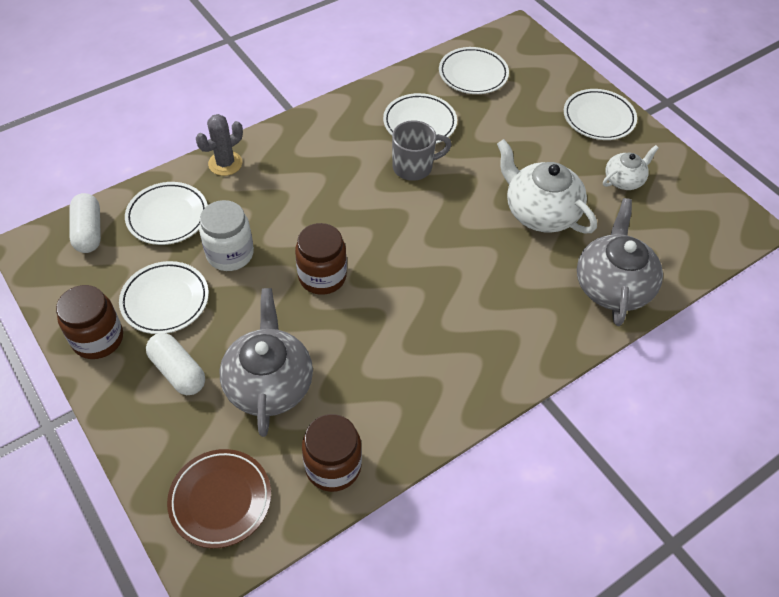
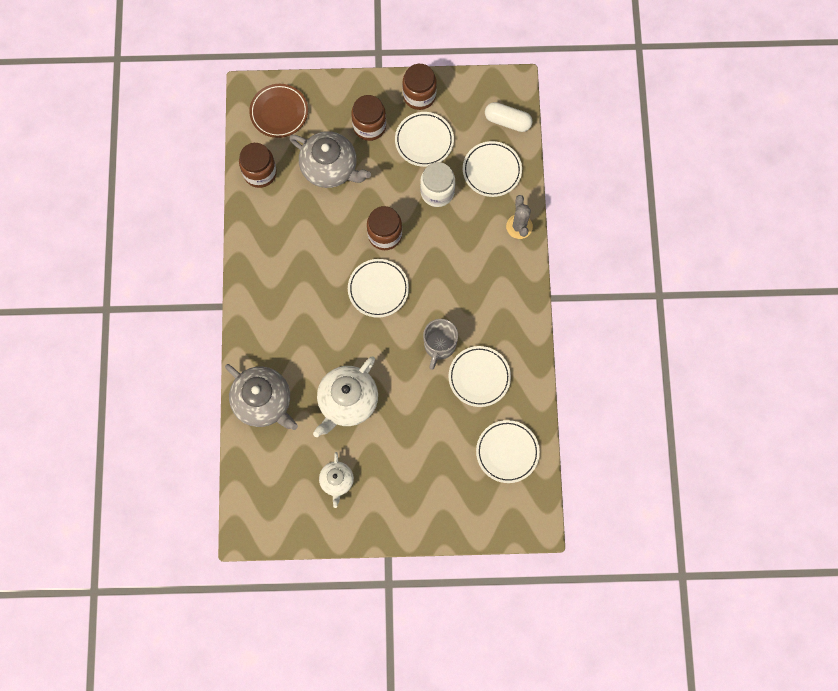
camera: 125 degrees right, 20 degrees up
(178, 371) = (369, 126): white capsule -> brown jar
(540, 212) = (347, 401): white teapot -> white teapot turned 135 degrees clockwise
(598, 118) = (403, 512): white plate -> white plate (378, 289)

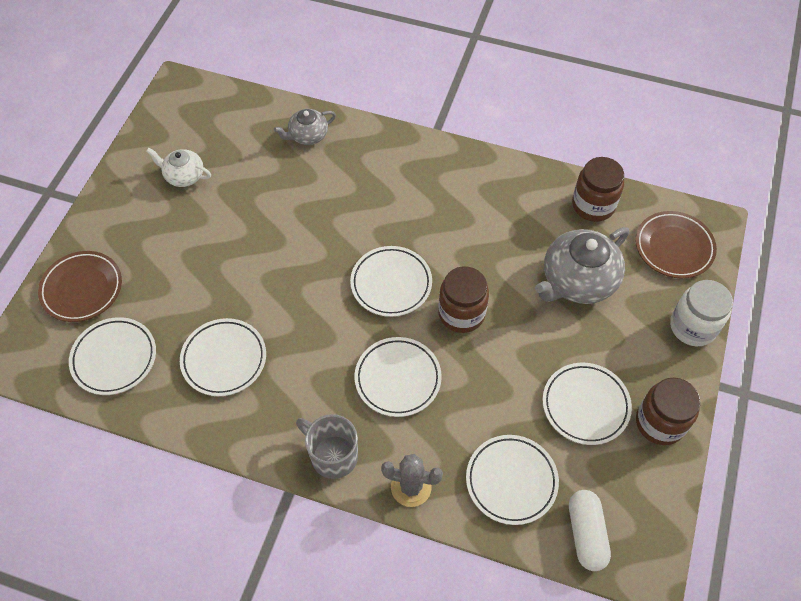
camera: 110 degrees right, 15 degrees down
(263, 402) = (308, 135): grey teapot -> grey teapot, size x0.56
(347, 401) = (267, 211): white teapot -> none
(369, 126) = (626, 344): brown jar -> none
(437, 192) = (501, 396): white jar -> white jar (693, 326)
(439, 346) = (287, 327): grey mug -> grey mug (332, 455)
(449, 259) = (398, 379): none -> white plate
(463, 505) = (82, 289): none -> brown plate
(507, 121) = (586, 534): white capsule -> white capsule turned 45 degrees counterclockwise

